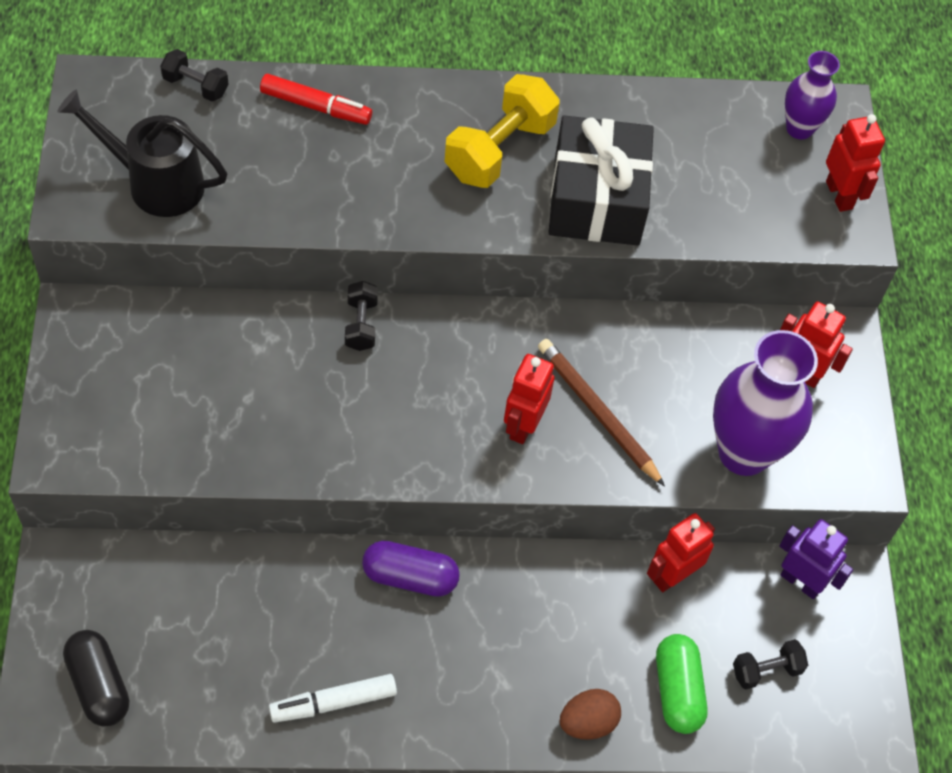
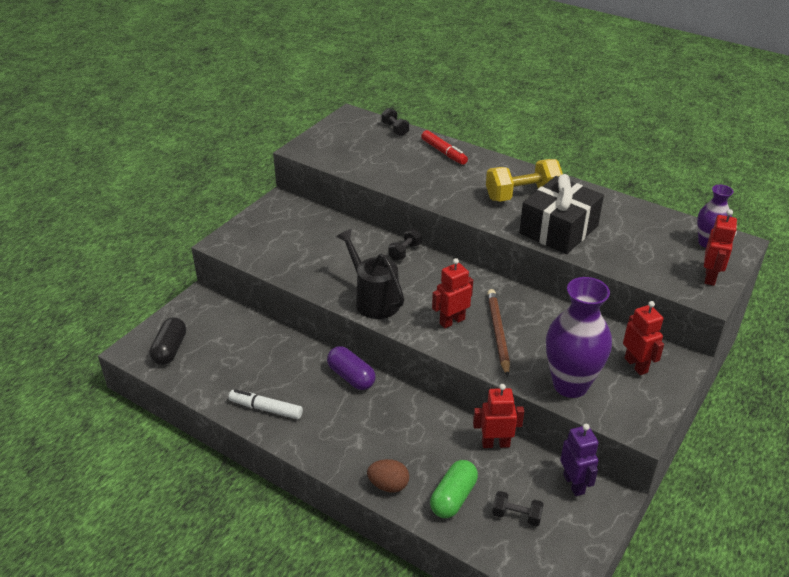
camera: 40 degrees right, 20 degrees down
(155, 183) = (345, 153): black watering can -> black watering can (373, 299)

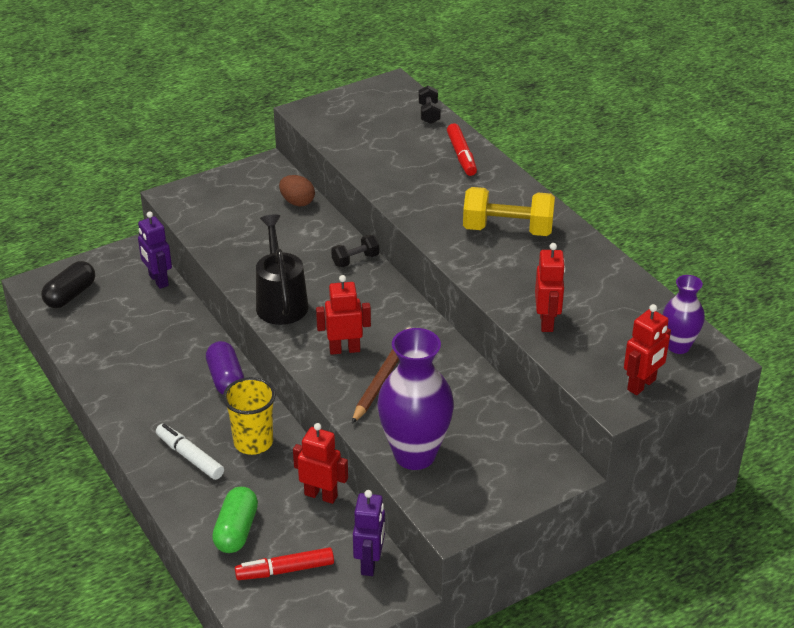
camera: 25 degrees right, 0 degrees up
(237, 315) = (158, 280): none -> purple robot
(266, 409) = (120, 383): white marker -> white marker (190, 457)
(388, 485) = (182, 496): brown egg -> brown egg (297, 202)
(411, 420) = (253, 442): none -> yellow cup
(453, 497) = (236, 530): green capsule -> green capsule turned 45 degrees counterclockwise
(516, 516) = (285, 570): black dumbbell -> red marker
(558, 229) = (513, 280): black gift -> none
(636, 365) = (506, 459): red robot -> red robot (547, 322)

